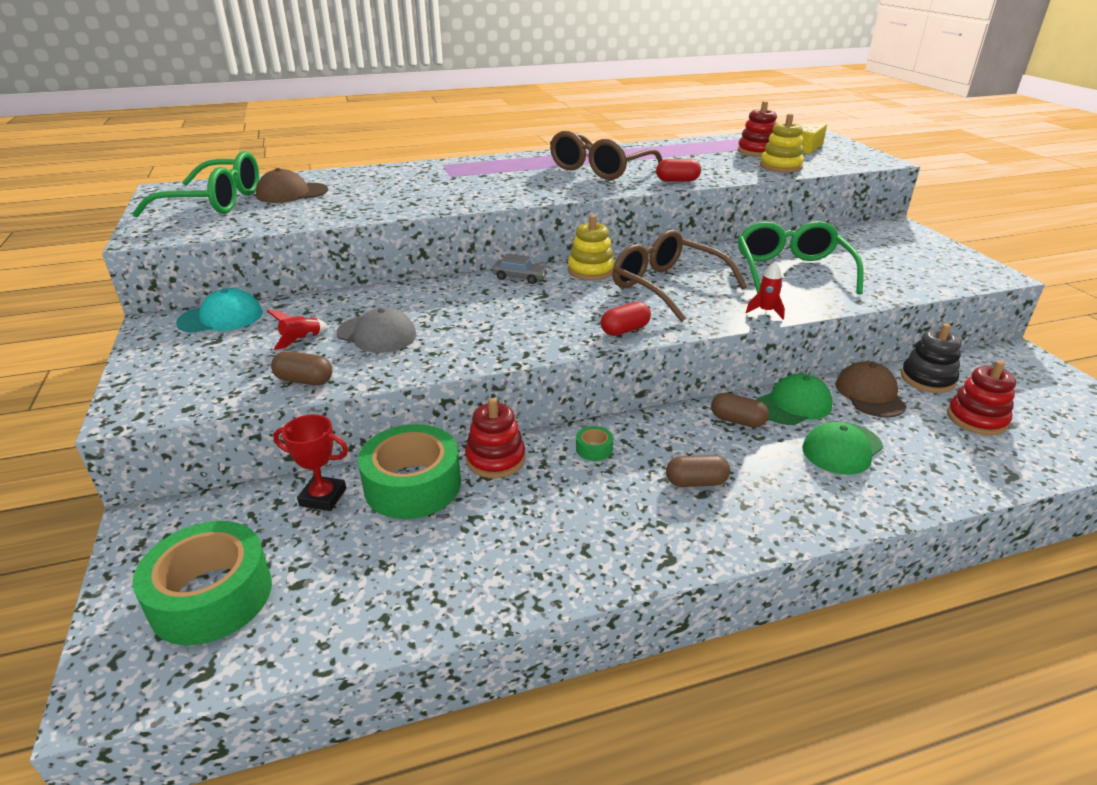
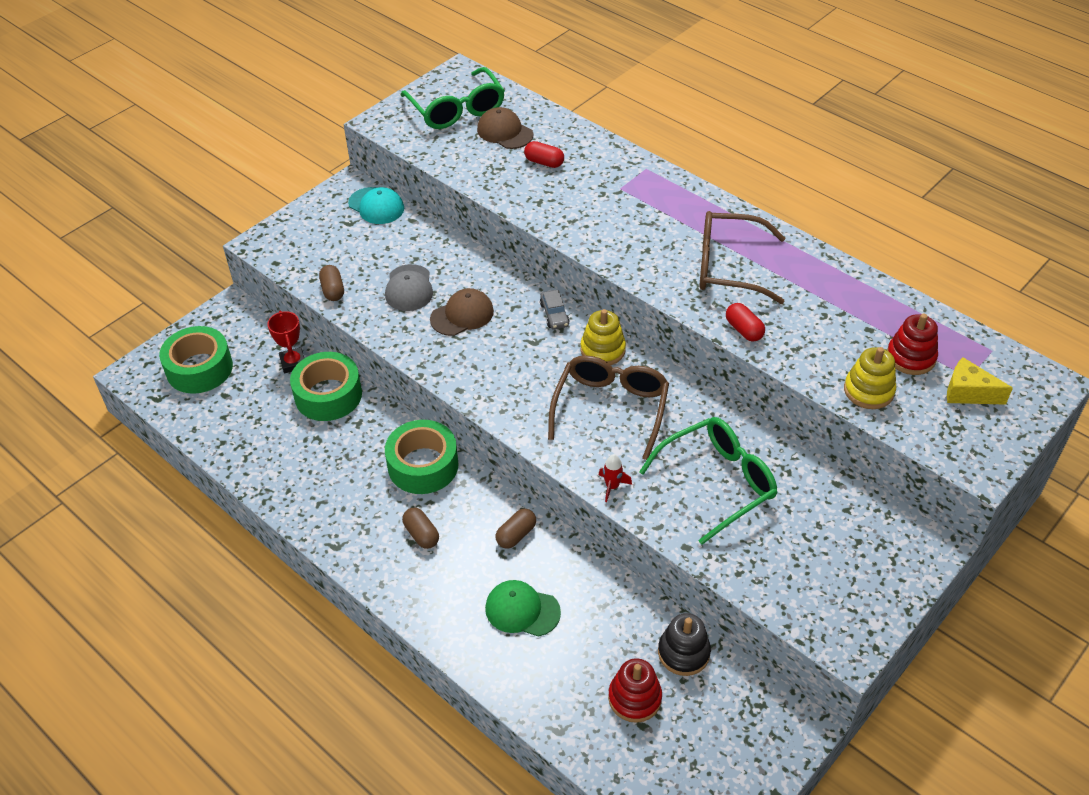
camera: 60 degrees right, 15 degrees up
(301, 340) = (376, 259): red rocket -> none
(495, 459) = (378, 420): red stacking toy -> none
(594, 449) = (423, 465): green tape -> green tape, size x2.45
(625, 330) = (511, 411): red capsule -> red capsule (544, 162)
(737, 421) = (516, 535): brown capsule -> brown capsule turned 45 degrees clockwise
(793, 405) = (566, 564): green cap -> none
(869, 394) = (622, 613): brown cap -> brown cap (462, 315)

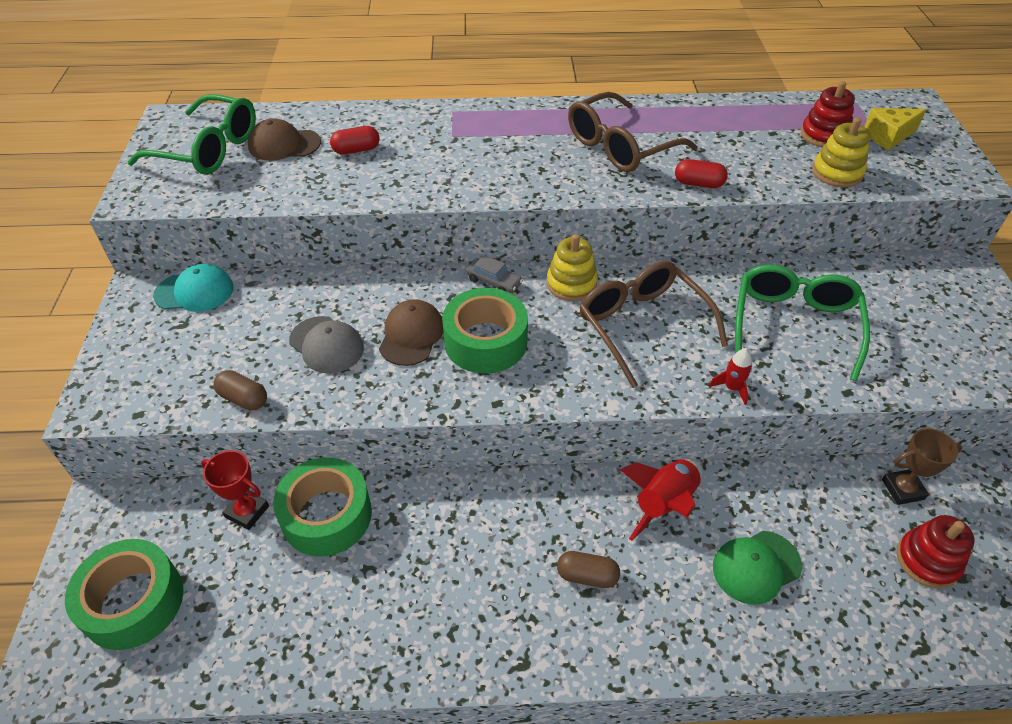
camera: 45 degrees left, 0 degrees up
(423, 465) = (506, 509): green tape -> green tape (485, 341)
(516, 535) = (664, 503): brown capsule -> red rocket
(683, 653) = (902, 489): black stacking toy -> brown trophy

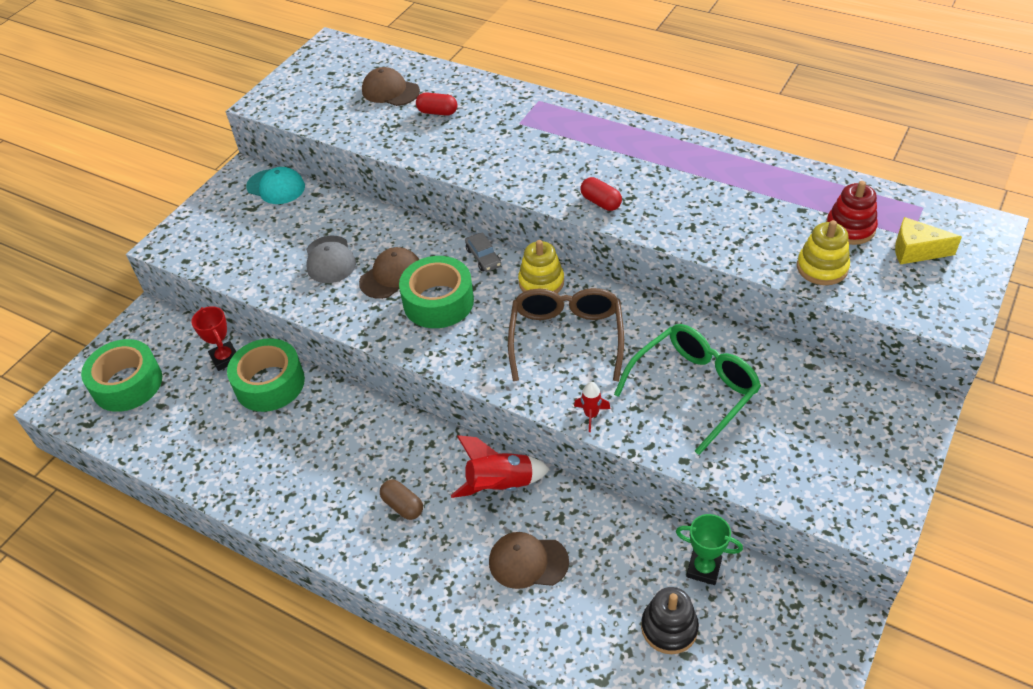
camera: 35 degrees right, 0 degrees up
(208, 149) = (336, 78): green glasses -> none
(243, 399) = (252, 276): brown capsule -> none
(620, 146) = (648, 177): brown glasses -> none
(698, 184) = (682, 233): red capsule -> red capsule (601, 202)
(756, 567) = (528, 562): green cap -> brown cap
(902, 489) = (703, 569): brown trophy -> green trophy
(927, 560) = (669, 628): red stacking toy -> black stacking toy

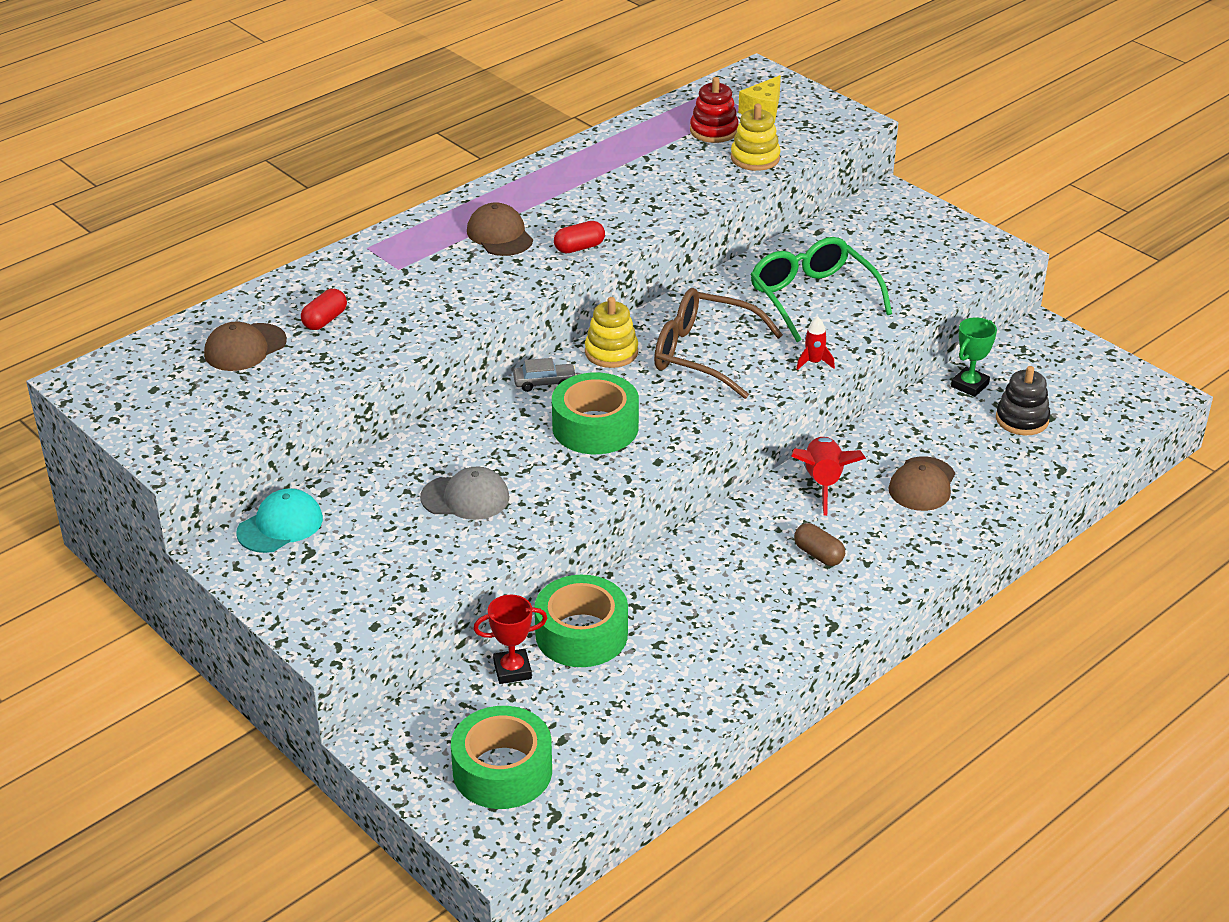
camera: 75 degrees left, 10 degrees down
(391, 275) = (528, 454): brown cap -> brown cap (499, 235)
(403, 506) = (818, 555): brown capsule -> brown capsule turned 75 degrees clockwise

